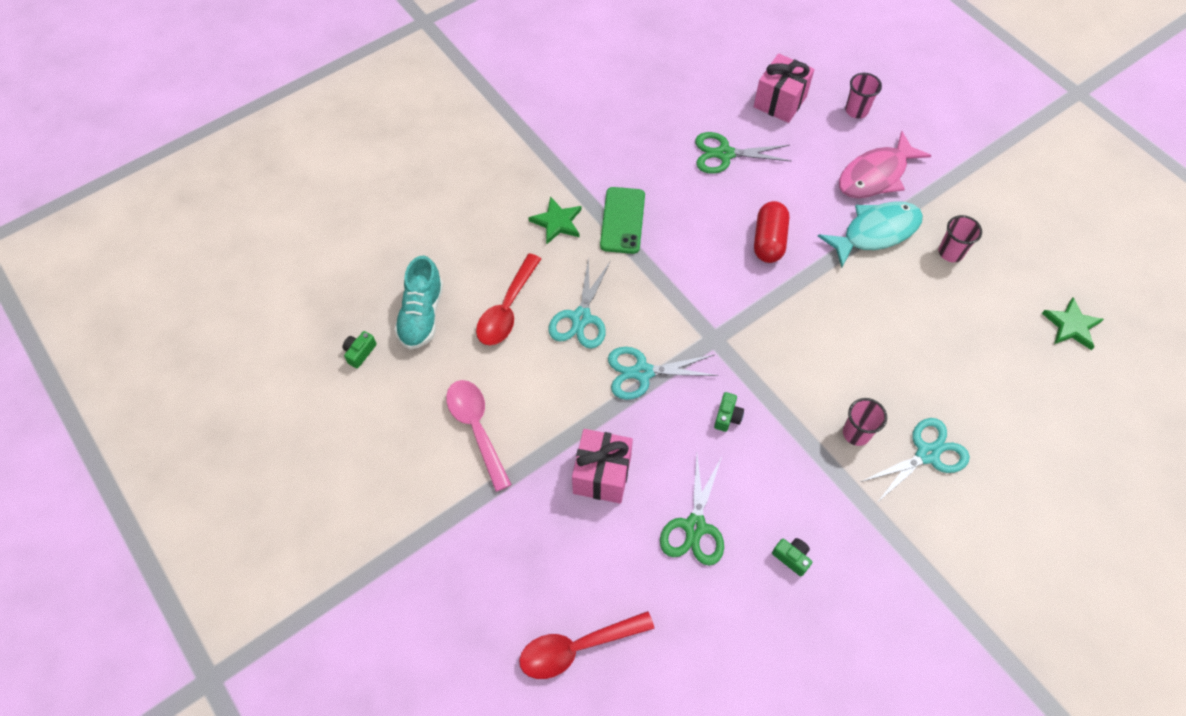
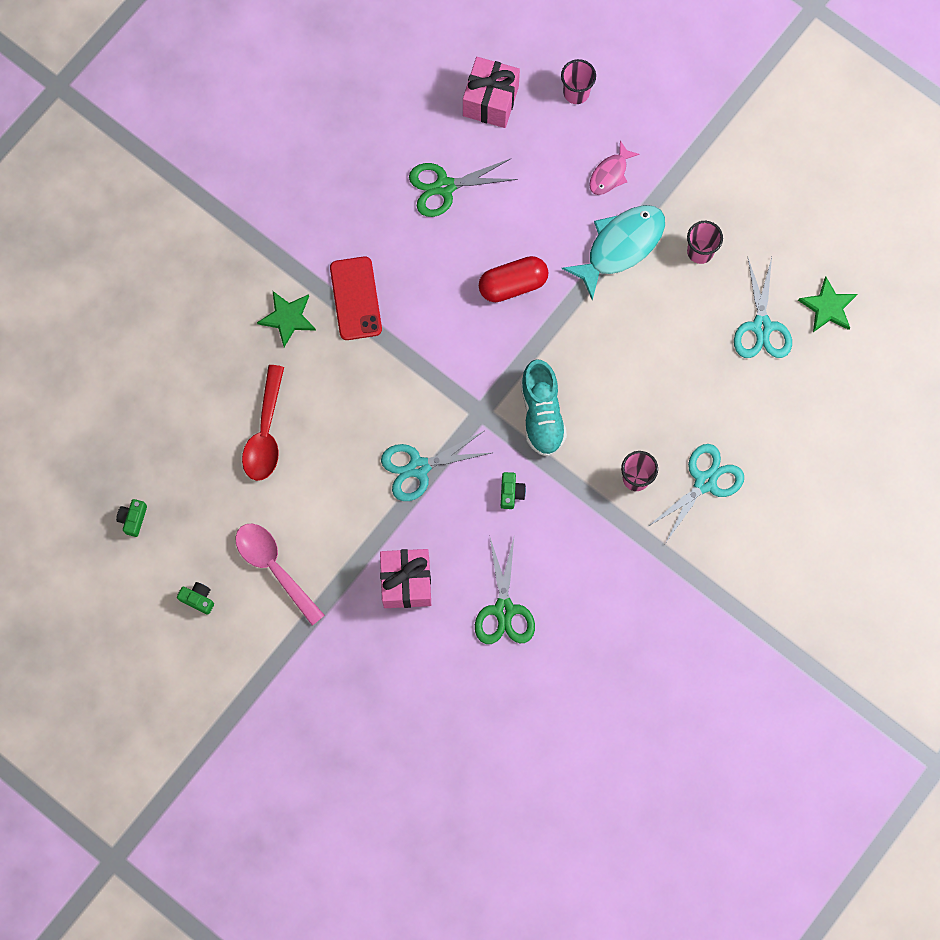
camera: 15 degrees left, 15 degrees up
(422, 315) = (181, 462): turquoise shoe -> turquoise shoe (542, 414)
(576, 648) = (425, 747): red spoon -> none
(581, 318) = (343, 423): turquoise scissors -> turquoise scissors (762, 327)
(622, 220) = (355, 298): green phone -> red phone
(769, 241) = (513, 284): red capsule -> red capsule turned 75 degrees clockwise
(792, 557) = (597, 615): green camera -> green camera (198, 599)
(876, 175) = (610, 173): pink fish -> pink fish, size x0.54

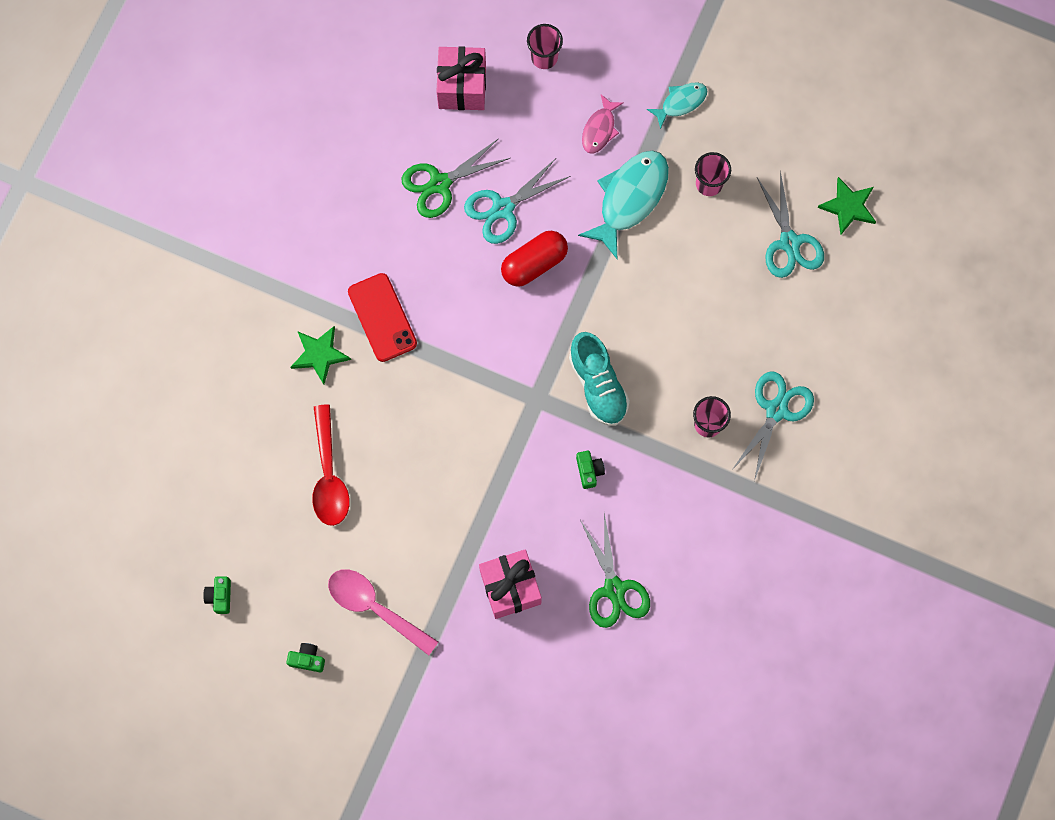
camera: 15 degrees left, 0 degrees up
(419, 467) = (491, 470): turquoise scissors -> turquoise scissors (503, 208)
(694, 168) = (681, 103): none -> turquoise fish

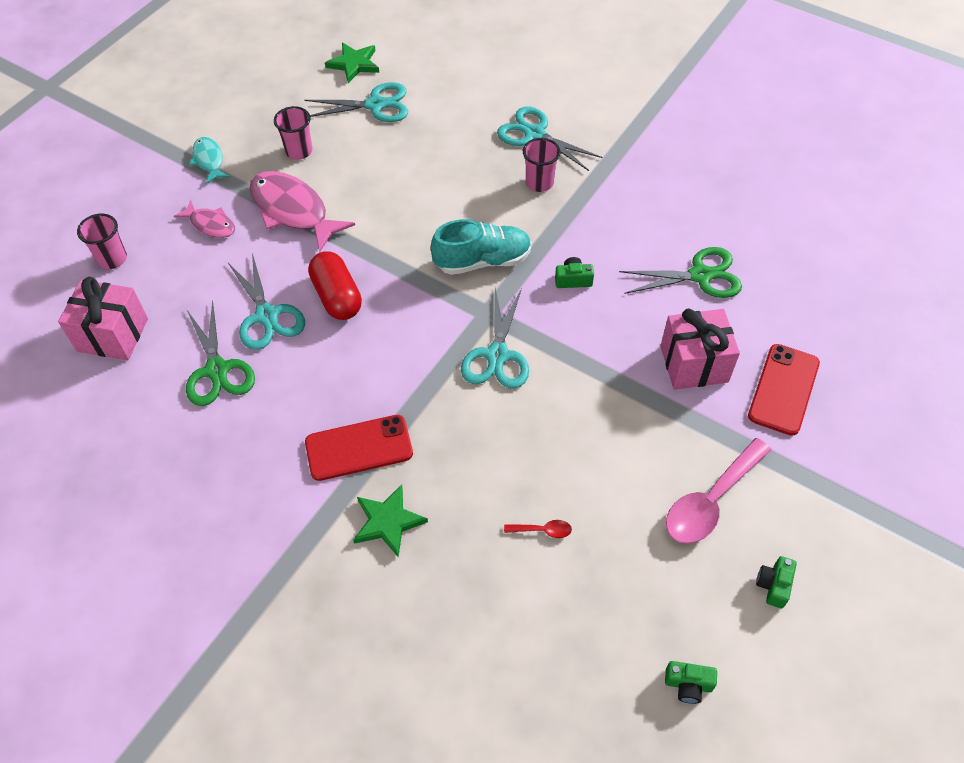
camera: 80 degrees left, 20 degrees down
(329, 475) = (542, 530): red spoon -> red spoon, size x0.44
(492, 414) = (497, 355): none -> turquoise scissors
(495, 668) = (783, 389): none -> red phone
(630, 199) = (293, 211): turquoise fish -> pink fish

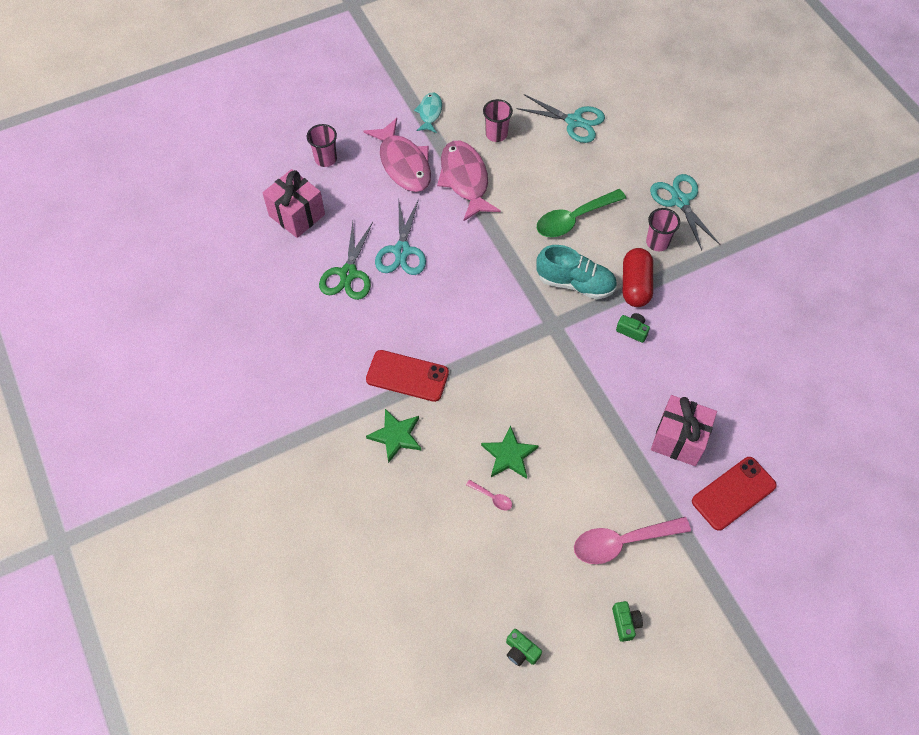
camera: 30 degrees right, 5 degrees up
(210, 224) = (403, 163): pink fish -> pink fish, size x1.84
(337, 296) = (457, 260): red capsule -> red capsule (635, 285)
(354, 64) = (579, 80): green star -> green star (509, 455)
(438, 198) = (574, 219): none -> green spoon
(497, 355) = (540, 359): turquoise scissors -> none
(542, 530) = (492, 497): red spoon -> pink spoon
(700, 275) = (732, 375): green scissors -> none
(773, 585) = (625, 623): green camera -> green camera turned 120 degrees clockwise

